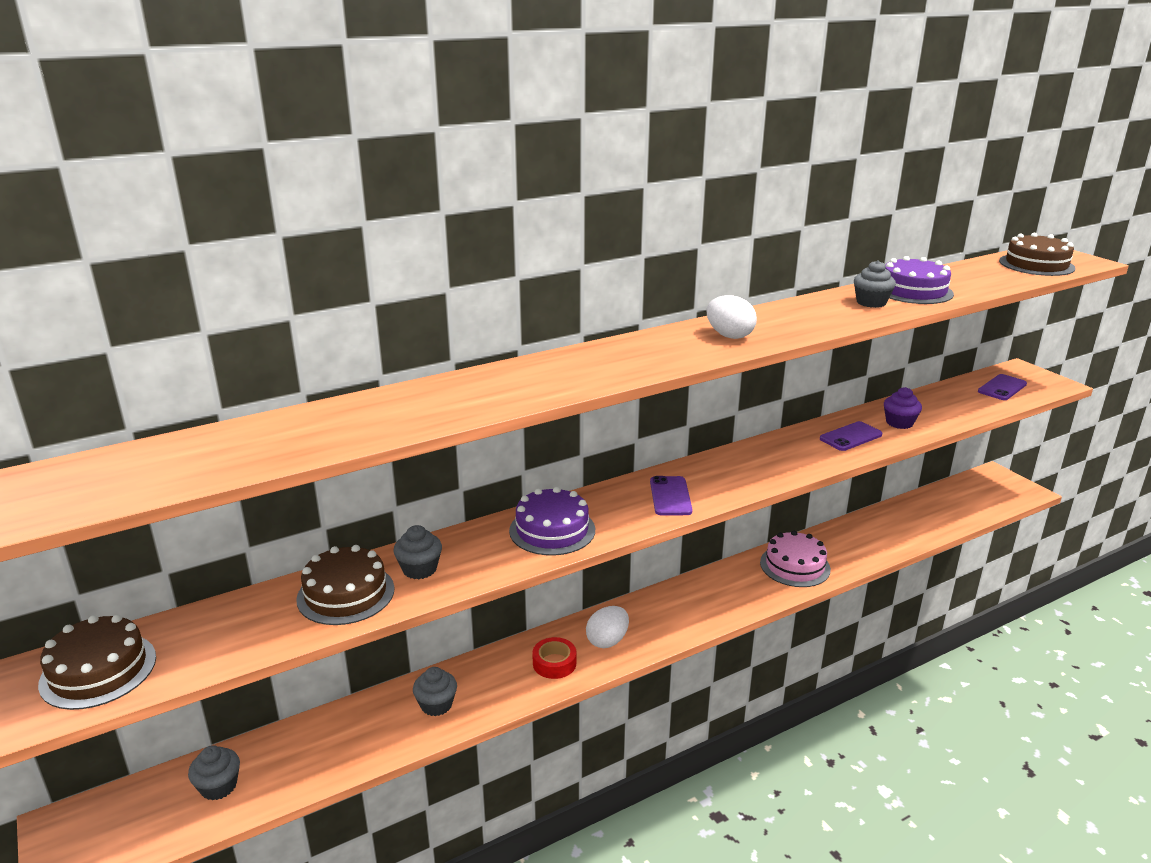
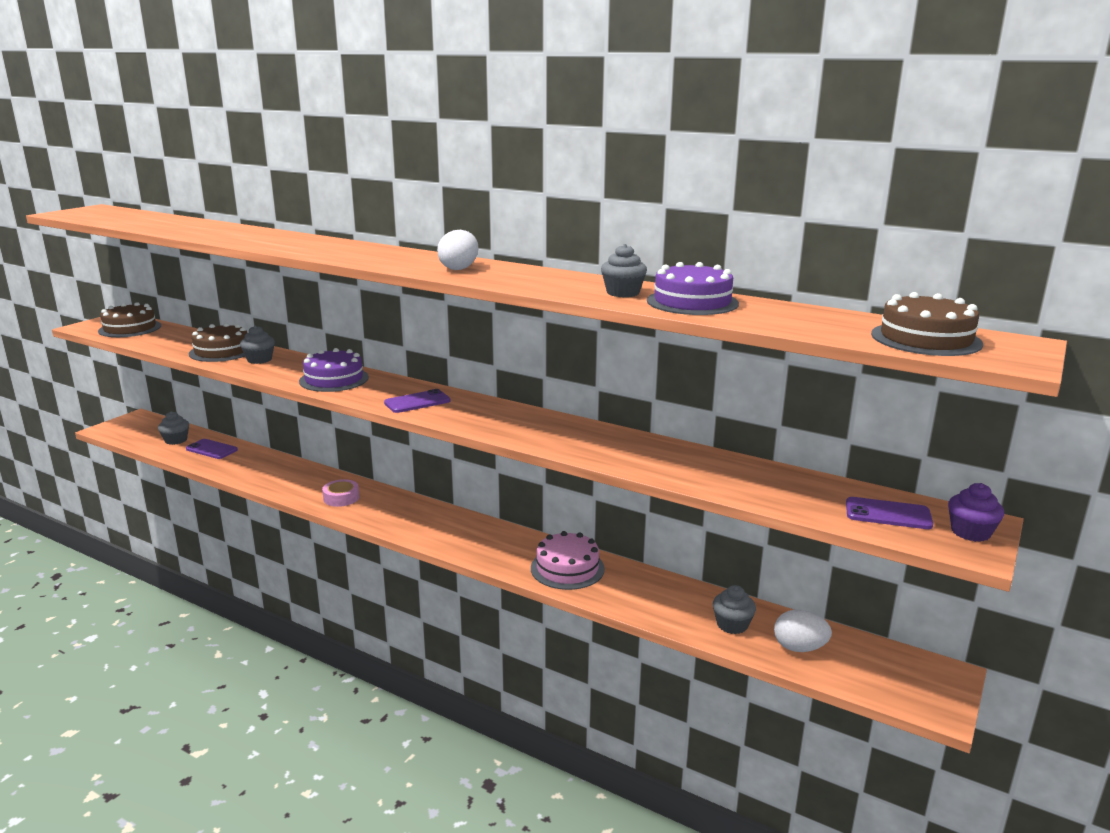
camera: 60 degrees right, 5 degrees down
(436, 705) = (273, 473): grey cupcake -> grey cupcake (732, 625)
(554, 663) = (341, 498): red tape -> pink tape
(607, 641) = (382, 510): white egg -> white egg (799, 648)
(851, 437) = (617, 449): purple phone -> purple phone (211, 449)
(899, 423) = (685, 467): purple cupcake -> purple cupcake (970, 532)

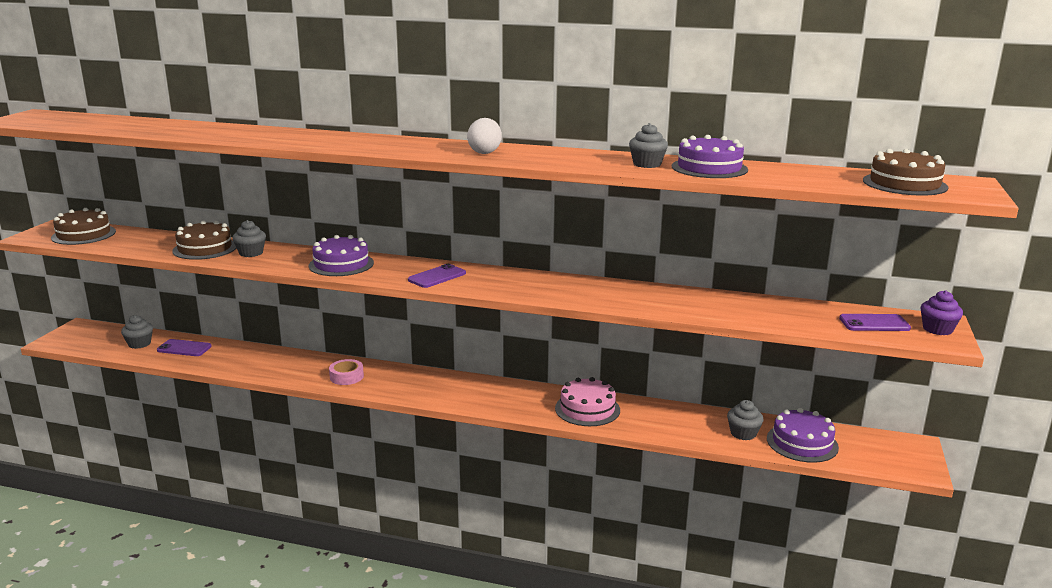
camera: 15 degrees left, 0 degrees up
(799, 648) = (802, 443): white egg -> purple cake

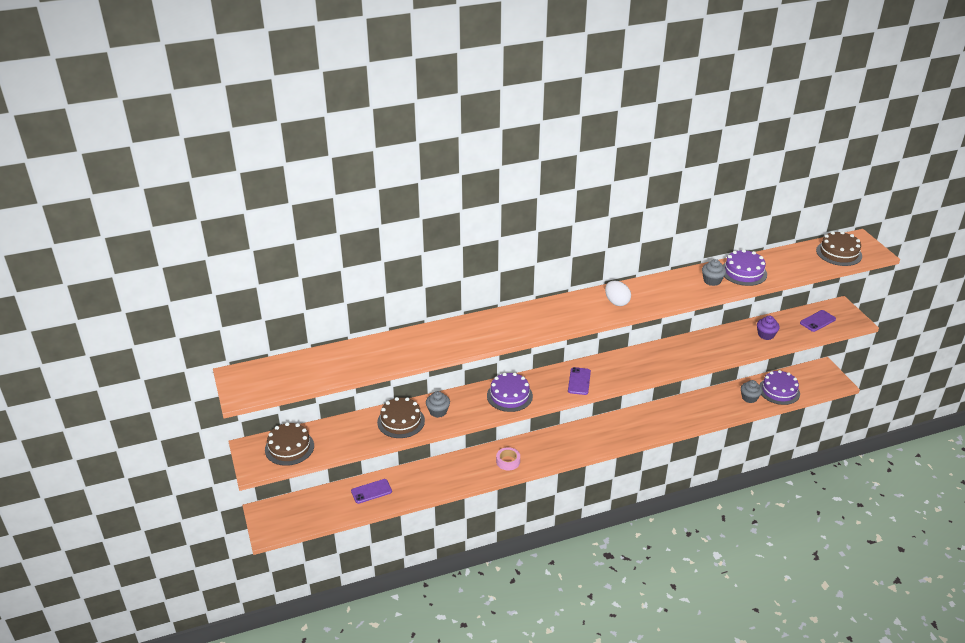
camera: 35 degrees left, 15 degrees up
(139, 344) = (334, 503): grey cupcake -> none
(587, 409) = (663, 418): pink cake -> none
(937, 329) = (844, 313): purple cupcake -> purple cupcake (766, 335)

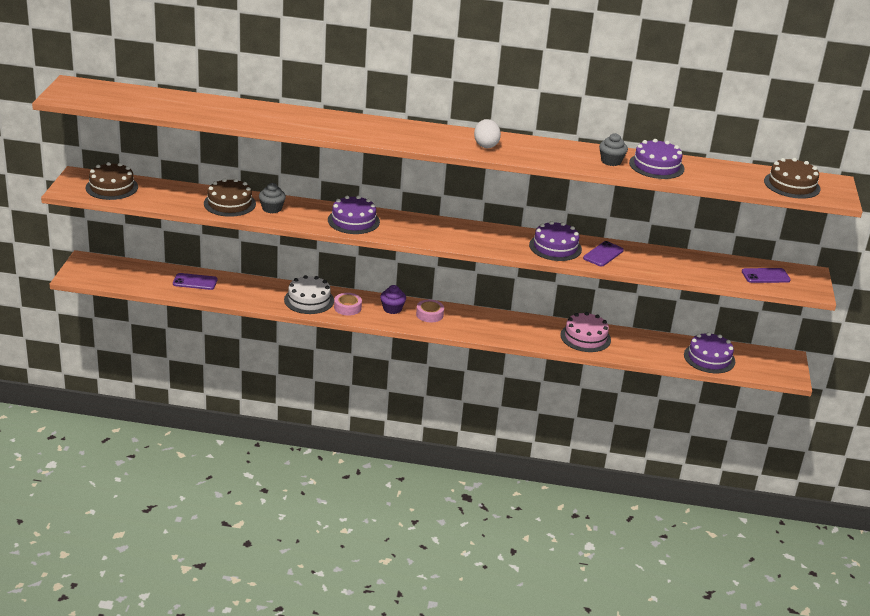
camera: 25 degrees right, 5 degrees down
(473, 468) = (309, 300): none -> white cake
(570, 440) = (429, 314): none -> pink tape
(579, 381) = (436, 234): purple phone -> purple phone (603, 254)
(668, 356) = (555, 247): none -> purple cake
(689, 410) = (585, 337): none -> pink cake
(749, 398) = (666, 351): grey cupcake -> none
(766, 335) = (688, 267): purple cupcake -> purple cupcake (392, 309)

